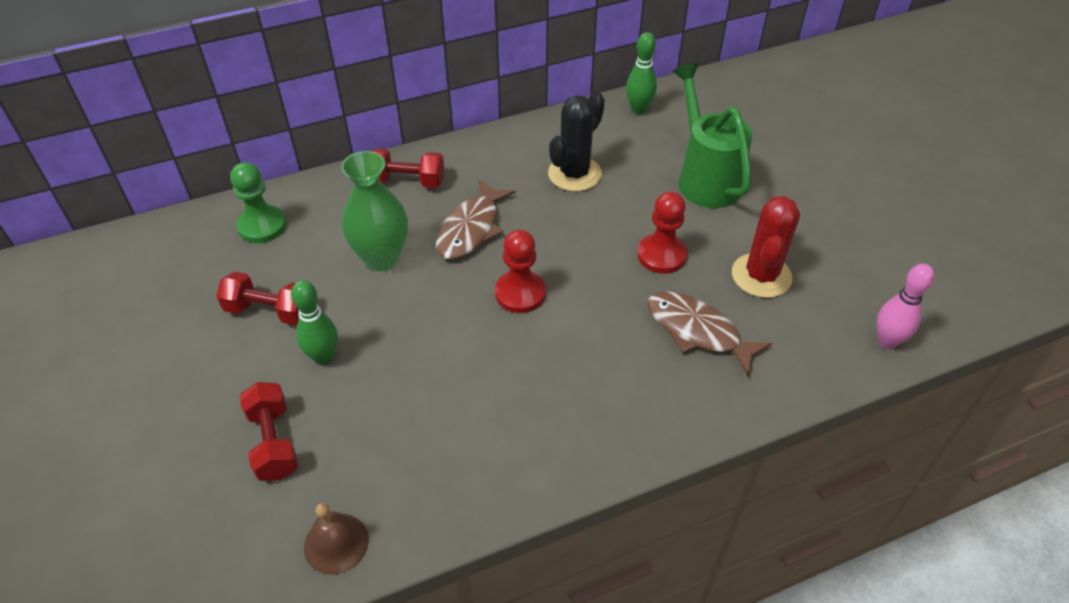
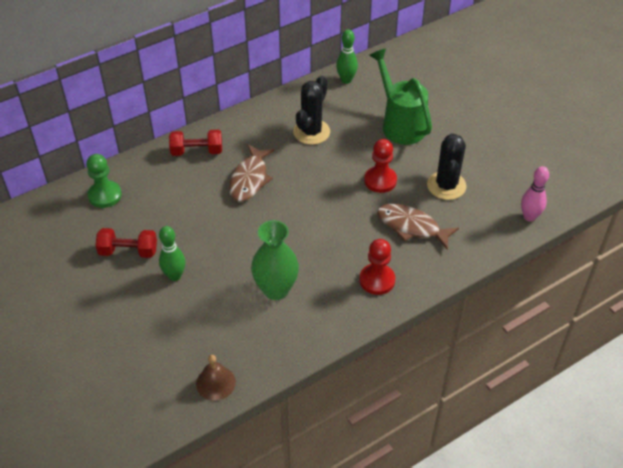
camera: 10 degrees left, 0 degrees up
(273, 442) = (158, 332): red dumbbell -> none
(382, 258) = (194, 207): green vase -> green vase (276, 289)
(520, 293) = (293, 217): red pawn -> red pawn (377, 280)
(761, 276) = (446, 186): red cactus -> black cactus

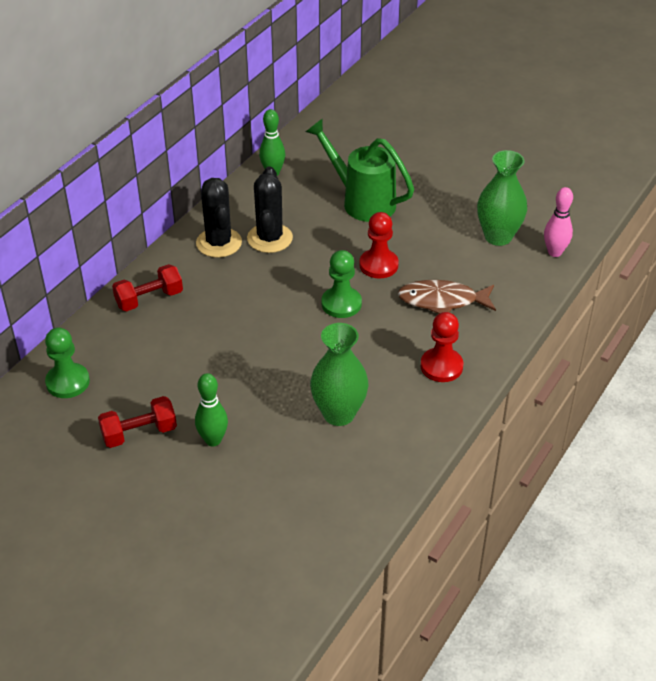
camera: 25 degrees left, 5 degrees down
(215, 383) = (336, 534): brown bell -> none
(249, 179) = (232, 309): brown fish -> none
(332, 202) = (341, 304): none -> green pawn
(446, 186) = (451, 248): black cactus -> black cactus (219, 243)
(490, 188) = (498, 237): none -> green vase

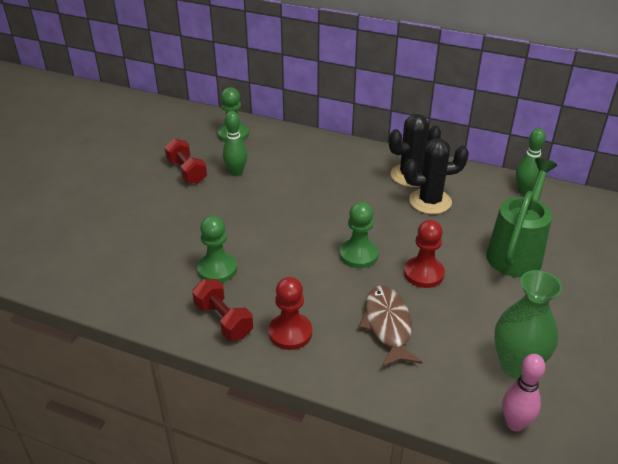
camera: 80 degrees right, 5 degrees down
(149, 299) = (329, 153): red dumbbell -> red dumbbell (223, 320)
(213, 440) = (182, 206): green bowling pin -> green bowling pin (236, 172)
(339, 414) = (217, 269): green vase -> green pawn

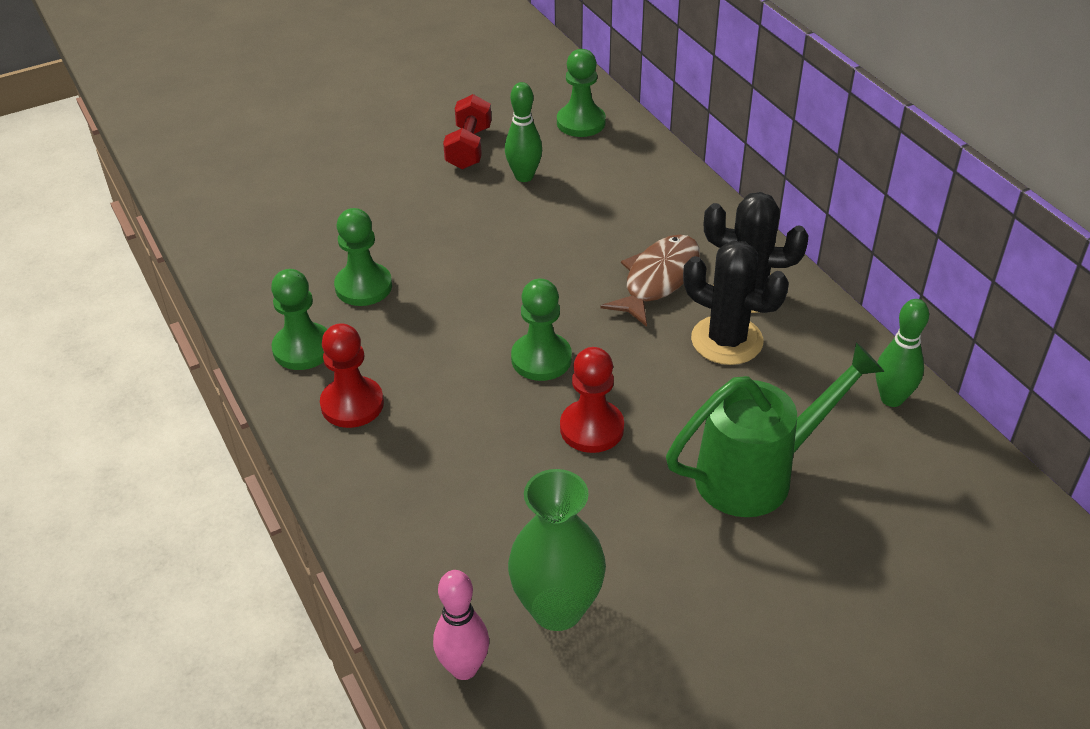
camera: 40 degrees right, 5 degrees up
(223, 320) = (303, 348): red dumbbell -> green pawn
(388, 325) = (467, 463): brown fish -> brown fish (658, 279)

